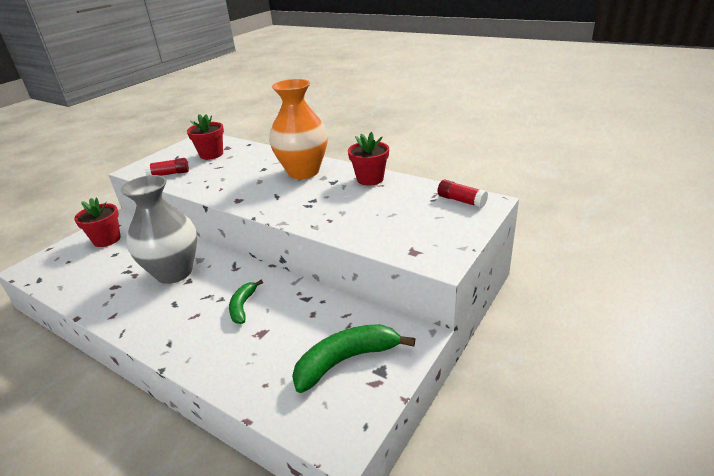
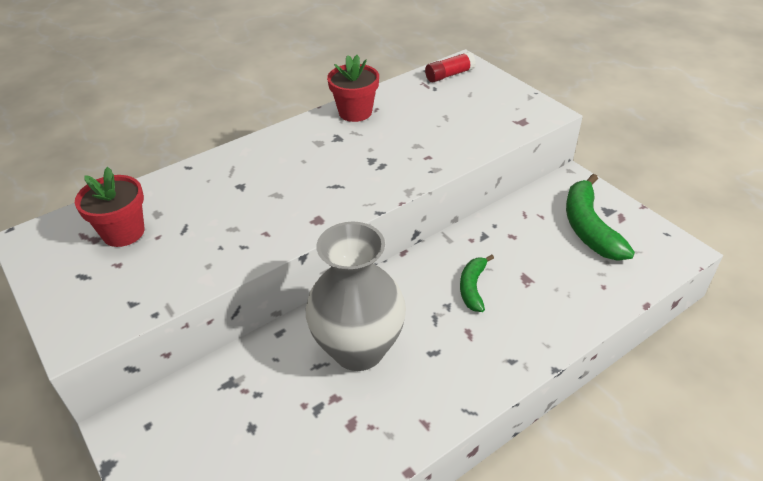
camera: 70 degrees left, 10 degrees up
(107, 239) = (190, 441): red flower pot -> none
(169, 174) = (150, 288): red glue stick -> none
(243, 306) = (473, 287): green banana -> green banana turned 75 degrees clockwise
(303, 172) = (286, 154): orange vase -> none

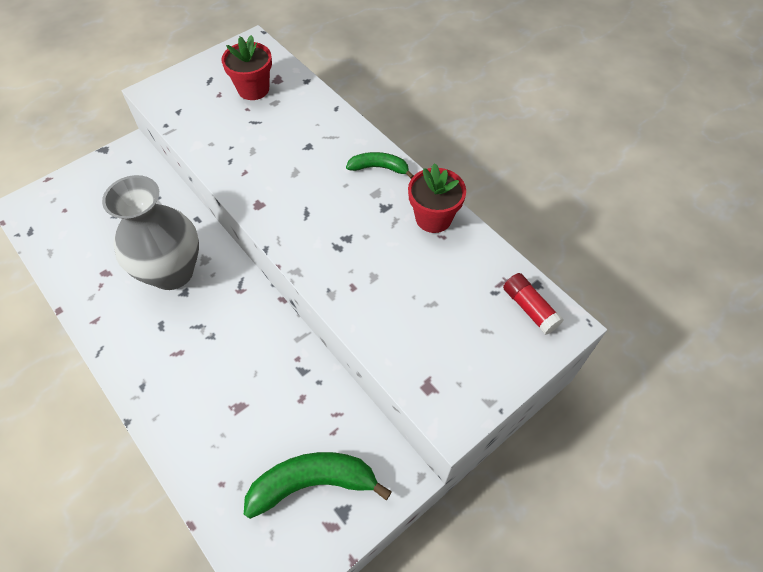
camera: 85 degrees right, 15 degrees up
(473, 287) = (231, 358): green banana -> green banana (379, 168)

